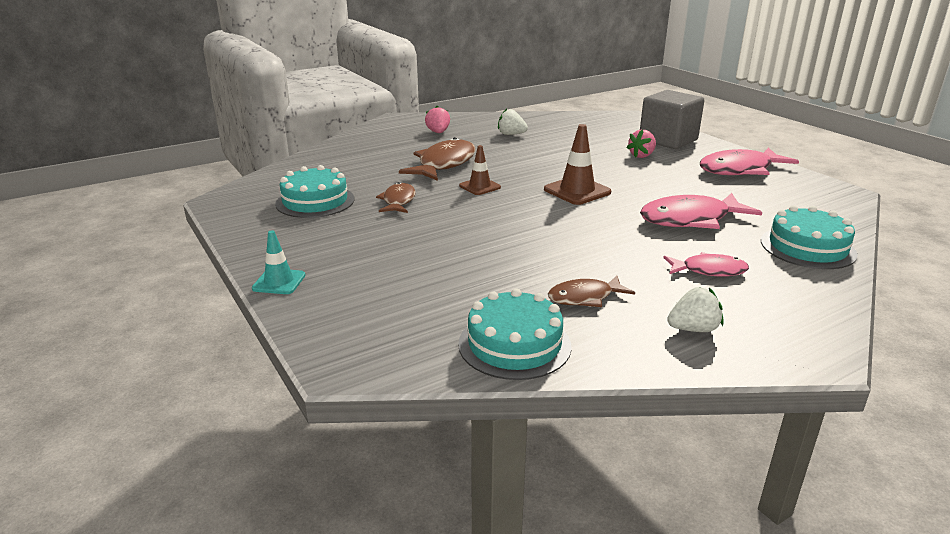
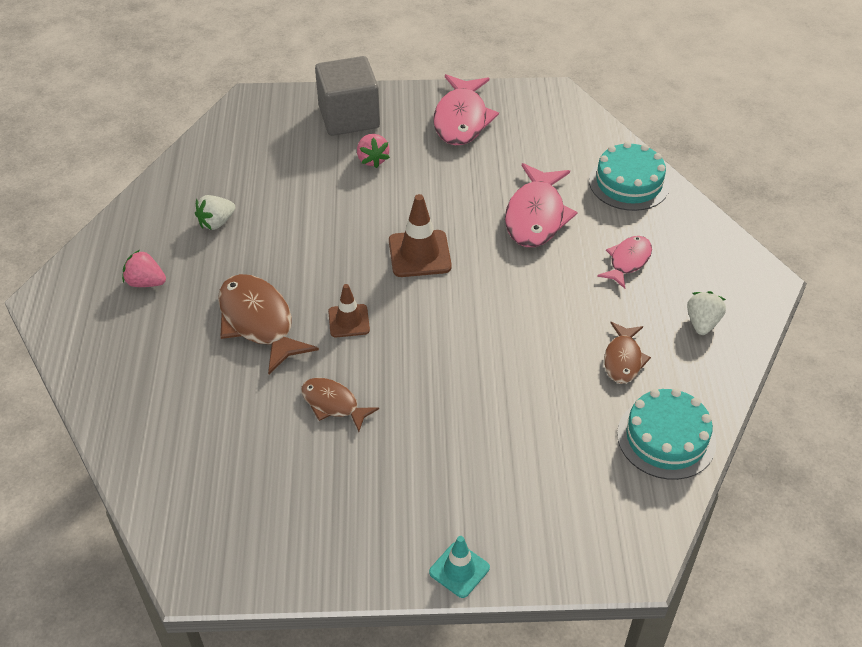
camera: 60 degrees left, 20 degrees up
(315, 201) = (274, 480): turquoise cake -> none

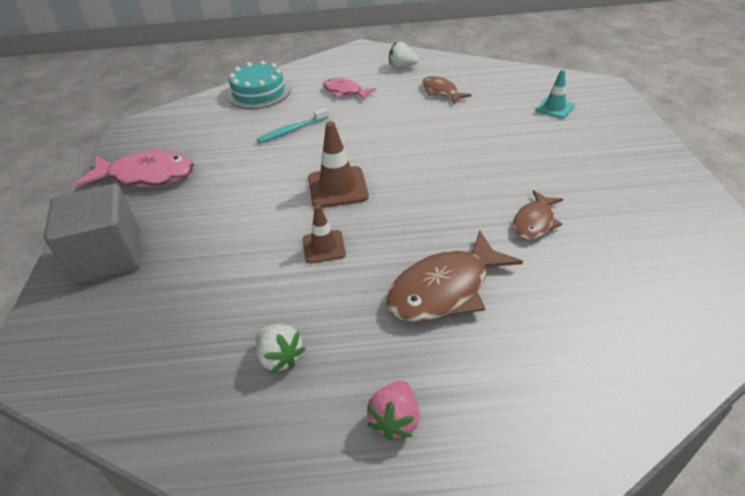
camera: 90 degrees left, 5 degrees down
(349, 321) = (430, 223): brown traffic cone -> brown traffic cone (324, 247)
(372, 159) = (192, 230): pink strawberry -> none
(459, 570) = (657, 146): turquoise traffic cone -> turquoise traffic cone (554, 108)
(536, 216) = (292, 130): pink fish -> turquoise toothbrush
(623, 359) = (441, 92): brown fish -> brown fish turned 135 degrees counterclockwise
(666, 438) = (504, 77): turquoise cake -> none

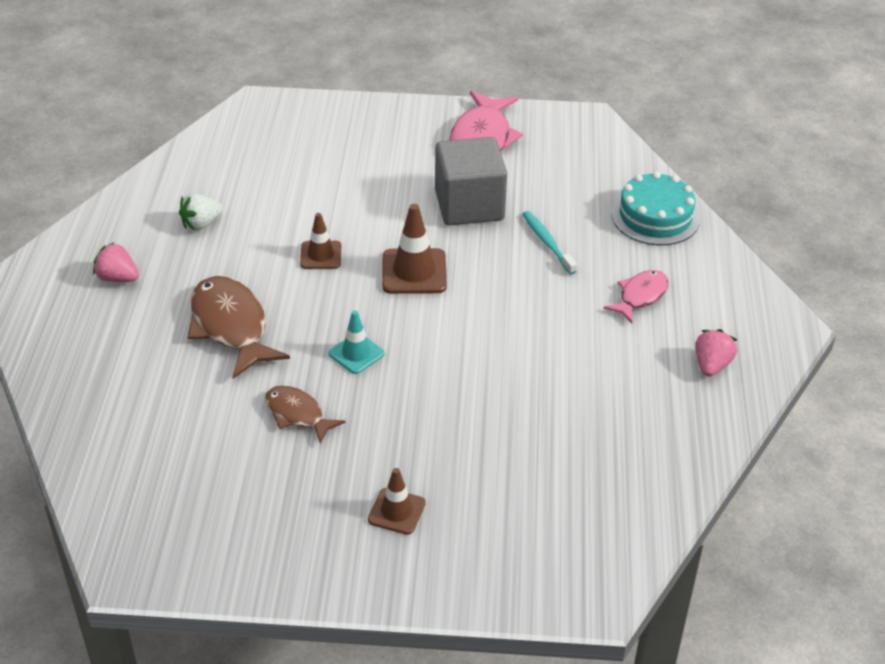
camera: 95 degrees right, 0 degrees up
(109, 256) = (360, 128): grey cube -> grey cube (469, 205)
(402, 67) = (711, 365): white strawberry -> pink strawberry
(441, 92) = (618, 395): brown fish -> none
(554, 108) = (539, 510): turquoise traffic cone -> turquoise traffic cone (356, 353)
(597, 158) = (396, 511): none -> brown traffic cone

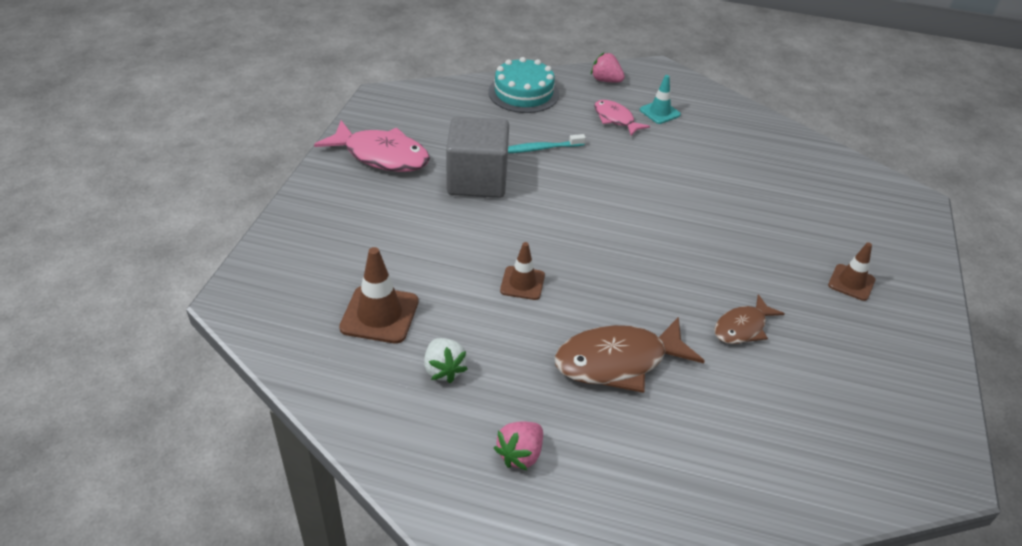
camera: 80 degrees left, 0 degrees up
(356, 353) = (665, 279): turquoise traffic cone -> turquoise traffic cone (660, 112)
(414, 272) = (561, 227): brown traffic cone -> brown traffic cone (379, 315)
(711, 365) = (693, 106): pink strawberry -> pink strawberry (606, 80)

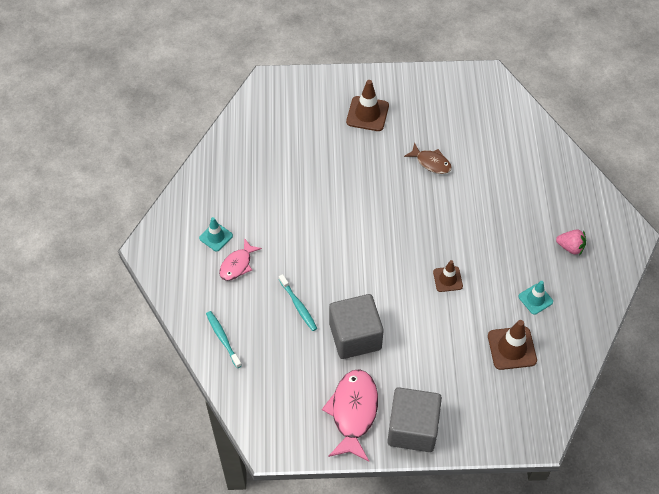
camera: 105 degrees left, 15 degrees up
(331, 193) = (412, 428): none -> grey cube
(444, 370) = (535, 299): white strawberry -> turquoise traffic cone
(523, 93) = (223, 338): turquoise cake -> turquoise toothbrush
(606, 80) = (180, 283): pink strawberry -> none
(618, 361) = (486, 217): brown fish -> none
(851, 282) = (367, 114): brown traffic cone -> brown traffic cone, size x1.57

